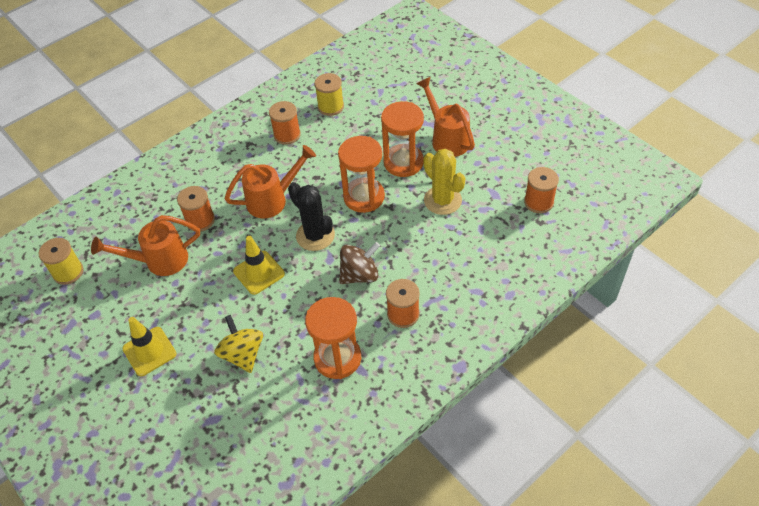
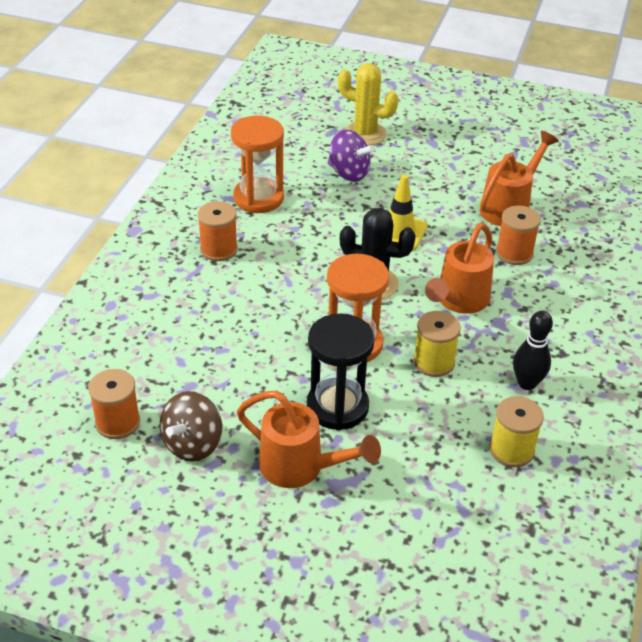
camera: 145 degrees right, 10 degrees down
(68, 272) = (581, 171): yellow spool -> yellow spool (433, 362)
(149, 351) = (433, 149): yellow traffic cone -> none
(243, 354) = (348, 173): yellow spinning top -> purple spinning top
(287, 135) = (527, 383): orange spool -> black bowling pin
(359, 275) = (291, 266): brown spinning top -> brown spinning top (193, 444)
(403, 162) = (337, 407): orange hourglass -> black hourglass
(442, 200) = (250, 376): yellow cactus -> yellow cactus (365, 134)

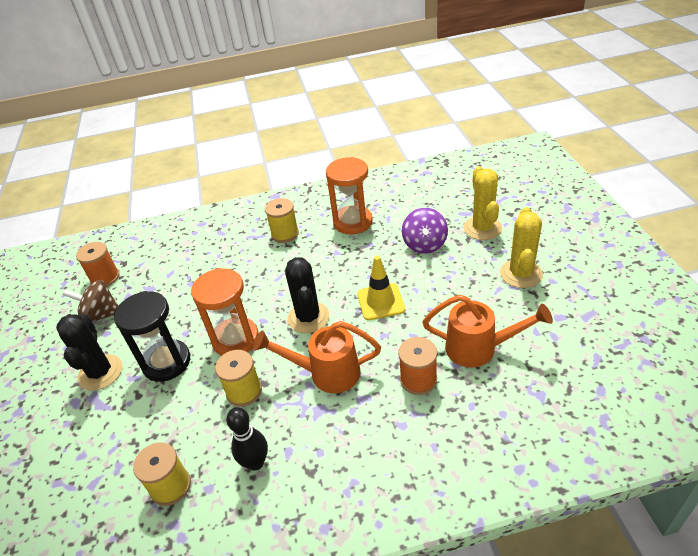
camera: 65 degrees right, 0 degrees up
(219, 249) = (285, 234): orange spool -> yellow spool
(300, 467) = (100, 372): orange watering can -> black cactus
(446, 145) = (521, 274): none -> yellow cactus

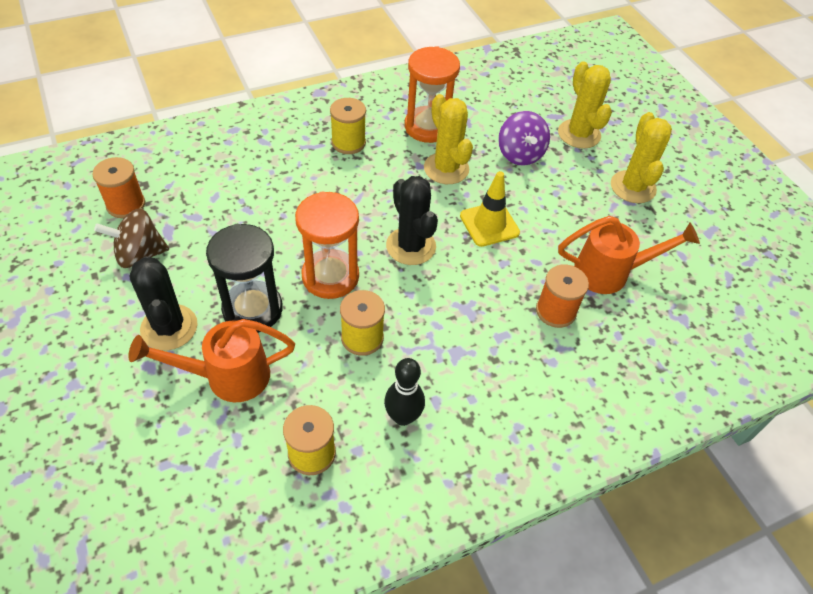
camera: 20 degrees left, 10 degrees up
(326, 373) = (452, 310): orange watering can -> orange watering can (227, 376)
(357, 255) = (446, 168): none -> yellow cactus

